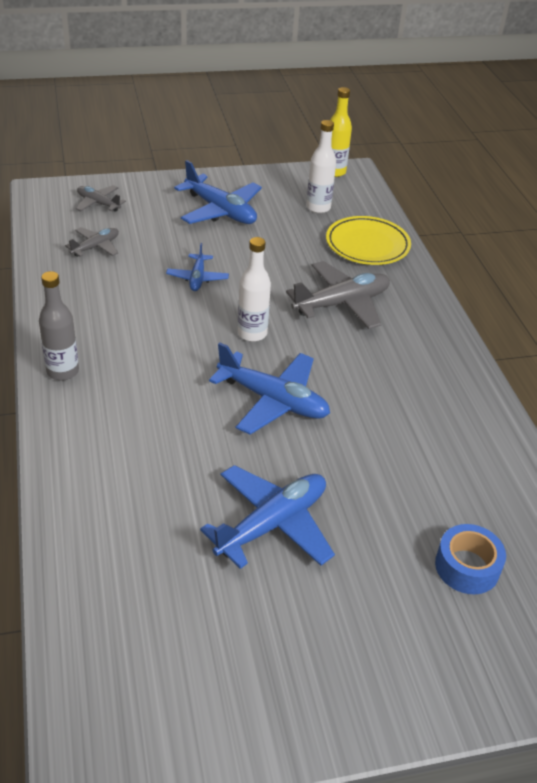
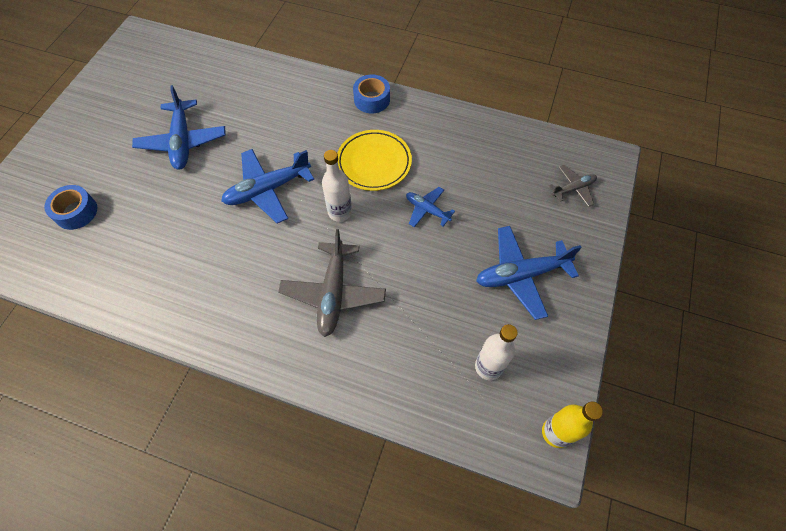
camera: 125 degrees right, 20 degrees up
(63, 371) = (372, 99): grey bottle -> blue tape
(96, 247) = (505, 163): grey plane -> none
(367, 245) = (401, 371): yellow plate -> yellow plate (374, 163)

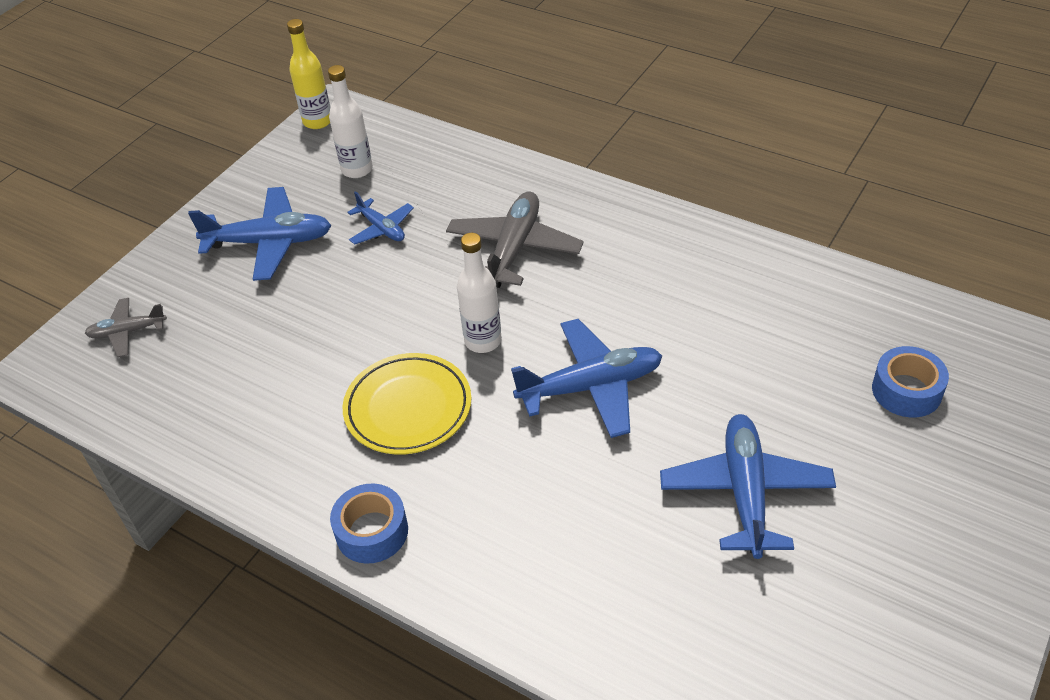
camera: 165 degrees left, 15 degrees down
(427, 210) = (353, 329): blue plane -> blue plane (382, 228)

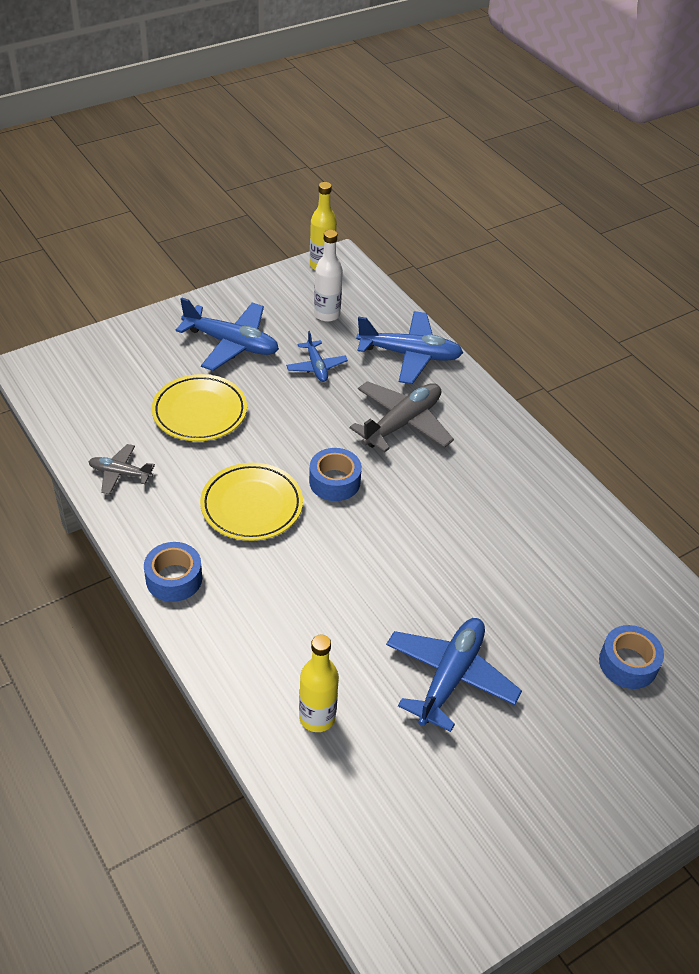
camera: 20 degrees right, 0 degrees up
(127, 332) = (99, 367): grey plane -> grey plane (120, 473)
(281, 332) = (199, 412): none -> yellow plate
(483, 341) = (334, 481): white bottle -> blue tape
(590, 387) = (389, 550): blue plane -> blue plane (409, 355)
(637, 608) = (317, 717): none -> yellow bottle

